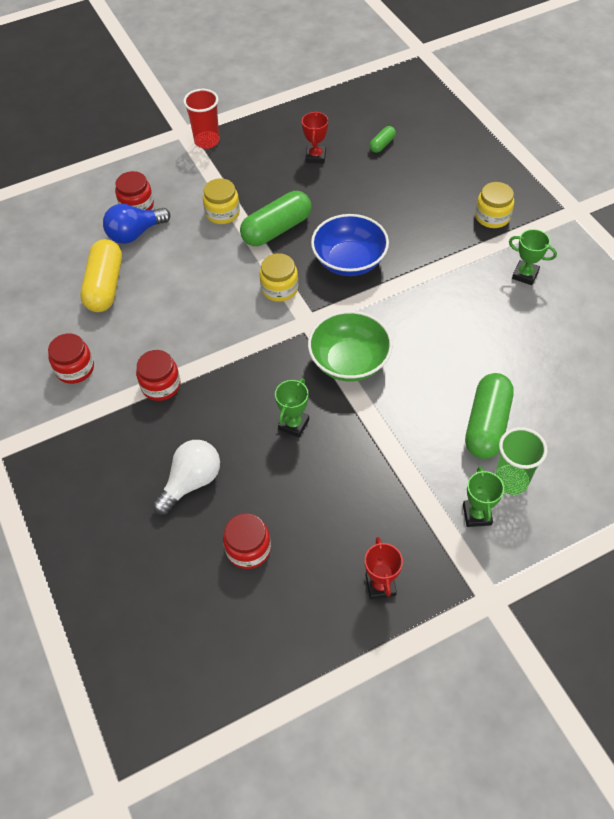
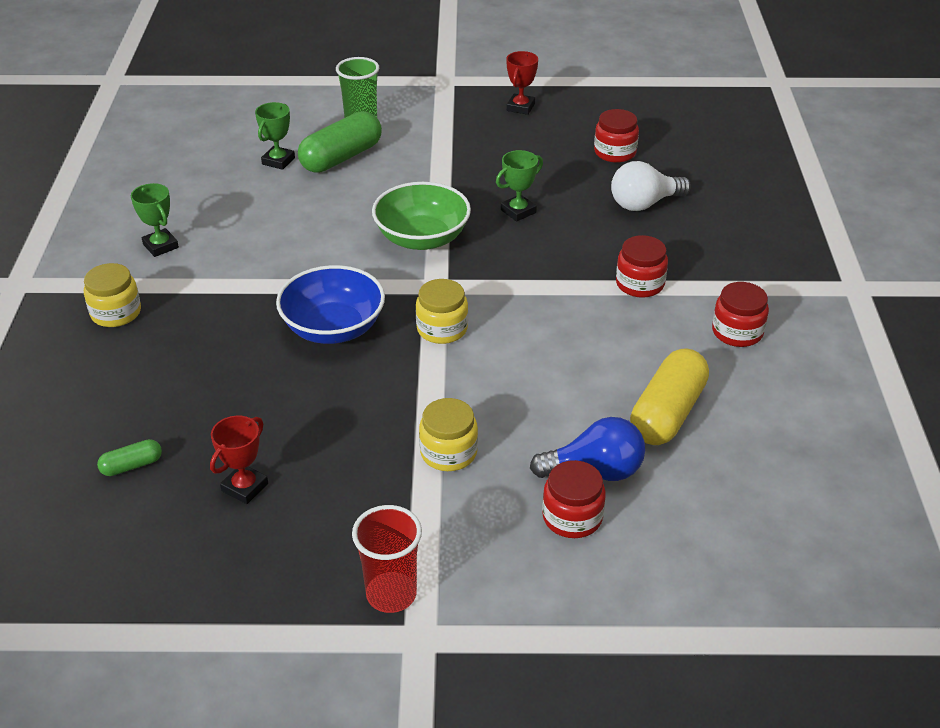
camera: 155 degrees left, 15 degrees down
(276, 229) = (390, 400): green capsule -> none
(477, 514) = (409, 116): green trophy -> green trophy (278, 161)

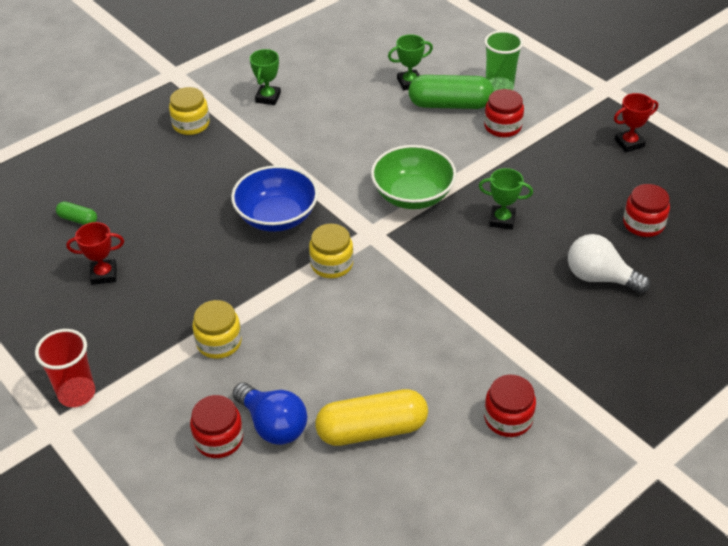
camera: 50 degrees right, 5 degrees up
(640, 284) = (499, 332): red jar -> red jar (502, 126)

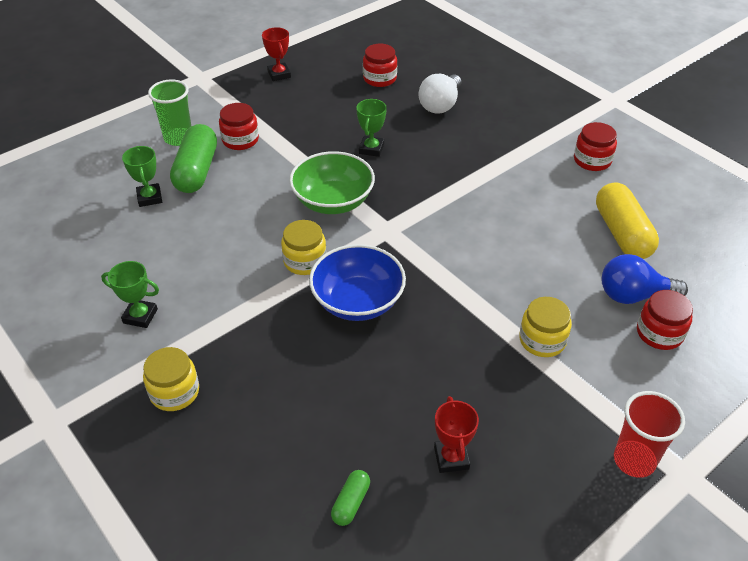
camera: 90 degrees left, 0 degrees up
(273, 425) = (633, 295): blue light bulb -> blue light bulb turned 135 degrees counterclockwise
(332, 264) = (429, 258): yellow jar -> yellow jar (305, 261)

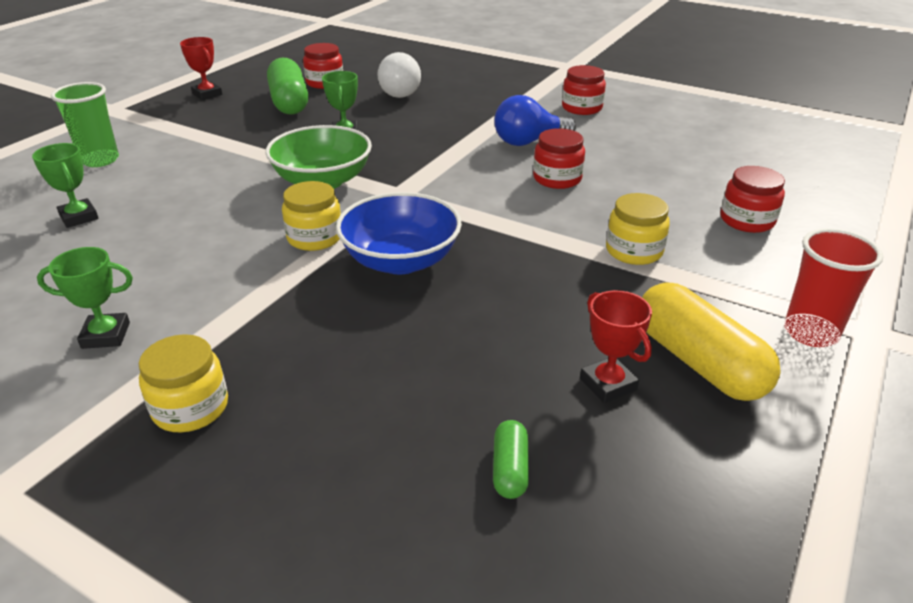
camera: 20 degrees left, 10 degrees down
(197, 171) = (136, 183): green capsule -> green capsule (289, 102)
(240, 140) = (182, 150): red jar -> red jar (557, 178)
(622, 233) = (650, 153): yellow capsule -> yellow capsule (698, 362)
(633, 295) = (698, 197): blue light bulb -> blue light bulb (528, 142)

